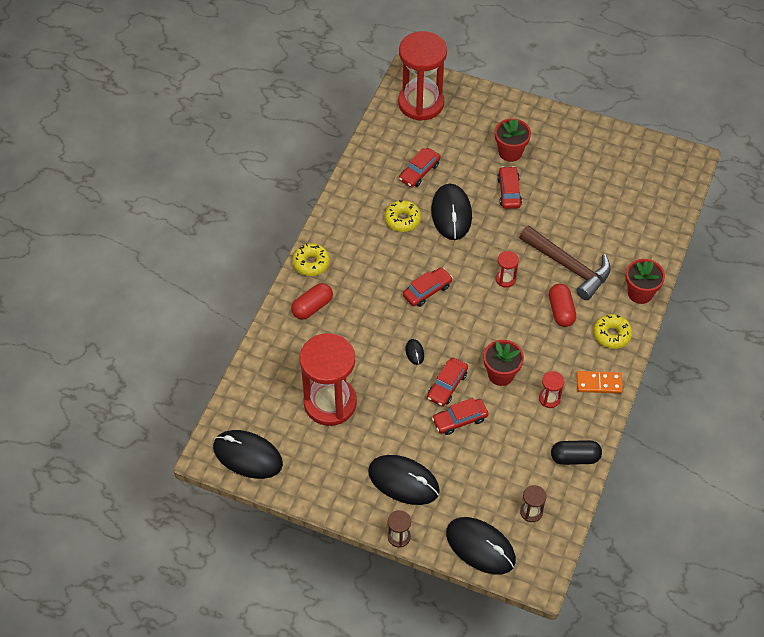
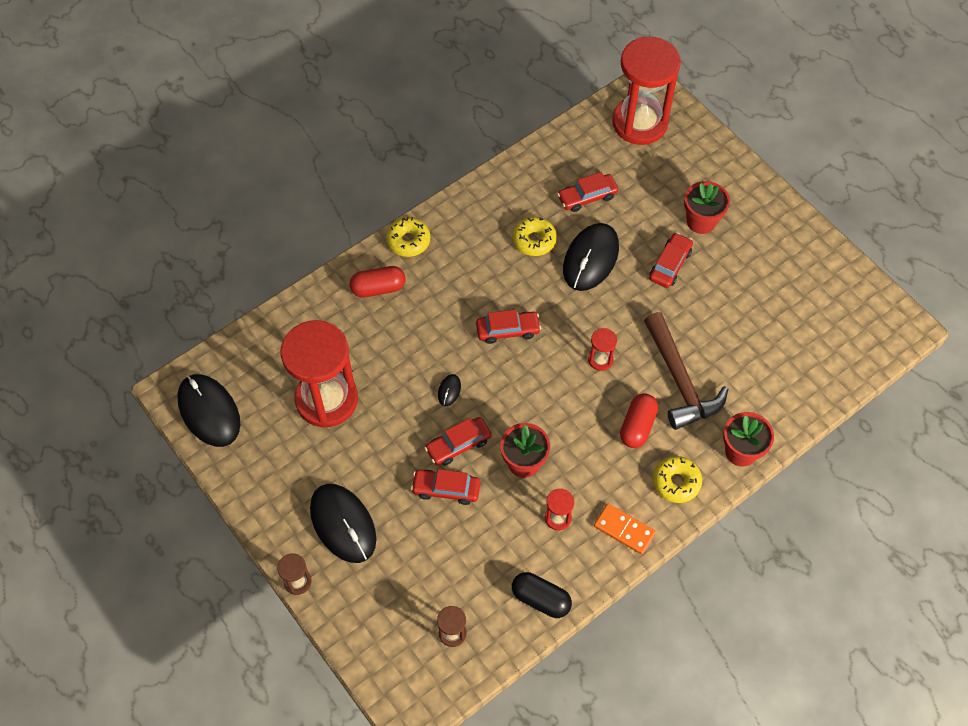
camera: 30 degrees right, 5 degrees up
(480, 547) = (373, 641): black mouse -> none

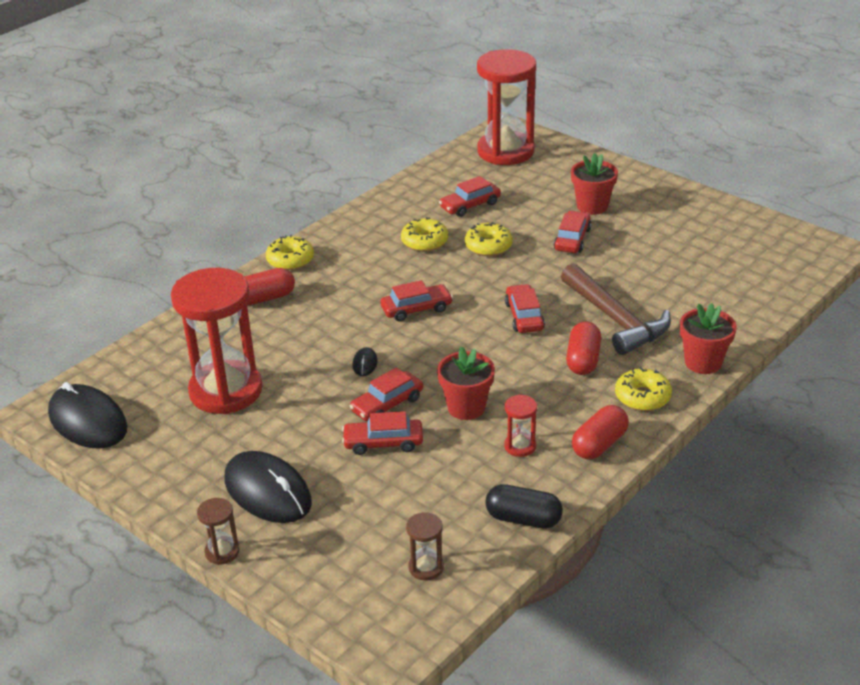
camera: 10 degrees left, 25 degrees down
(590, 259) = (488, 246): black mouse -> yellow donut
(600, 360) = (524, 316): red hourglass -> red car
(624, 530) = (599, 444): orange domino -> red capsule

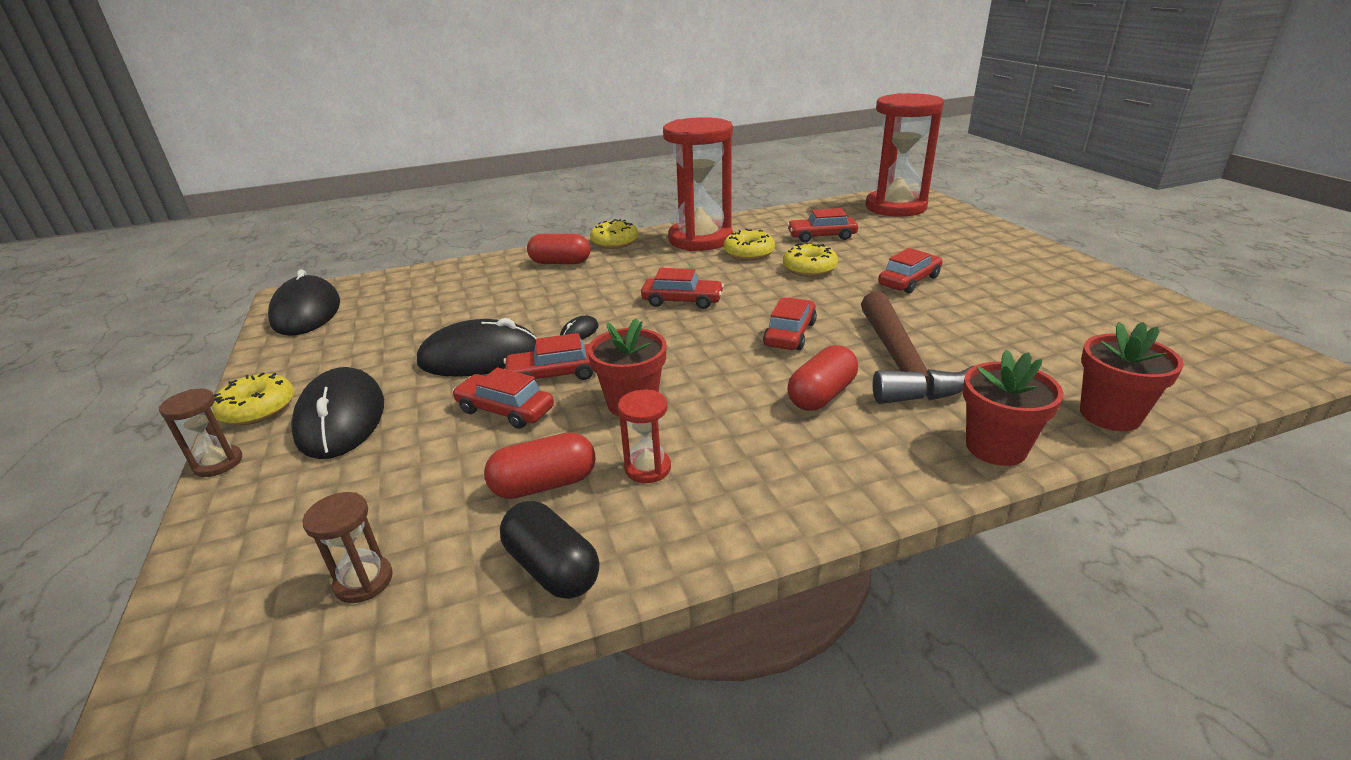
camera: 30 degrees right, 5 degrees down
(226, 391) = (434, 320): red hourglass -> red hourglass (700, 239)
(311, 410) = (480, 357): none -> black mouse
(592, 206) = (956, 260): red flower pot -> red flower pot (1109, 415)
(599, 444) = (754, 504): red capsule -> red capsule (544, 484)
(642, 397) = (869, 463): yellow donut -> yellow donut (258, 409)

